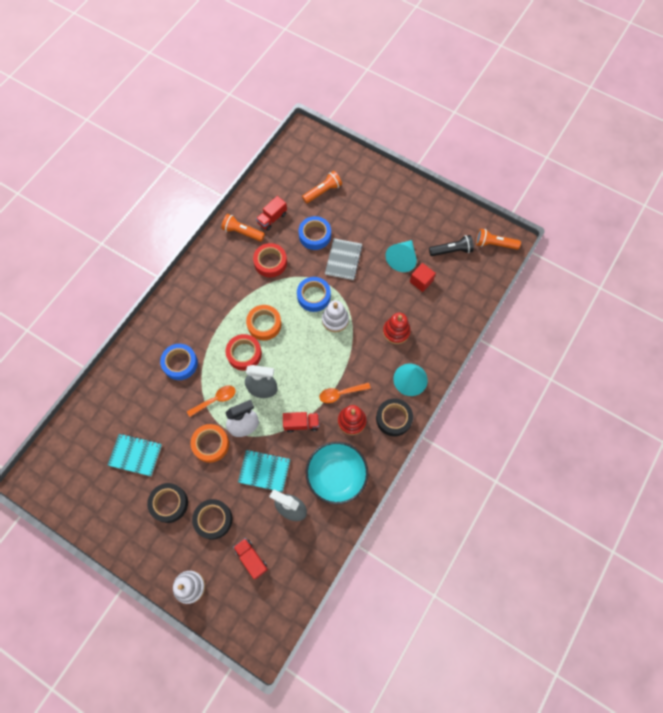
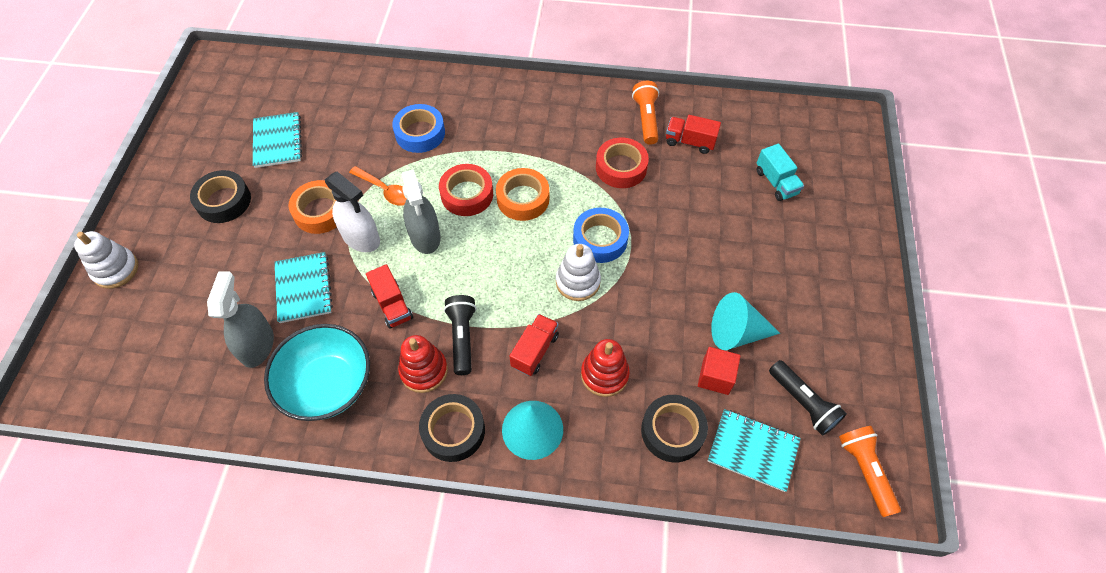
camera: 65 degrees right, 10 degrees down
(213, 519) = (215, 258): black tape -> black tape (672, 431)
(251, 558) = (170, 325): red truck -> red truck (535, 351)
(315, 235) = (698, 201): blue tape -> none
(323, 191) = (776, 182): orange flashlight -> turquoise truck
(341, 393) = (462, 337): orange spoon -> black flashlight
(343, 260) = (682, 253): grey notebook -> none
(465, 285) = (753, 450): none -> turquoise notebook

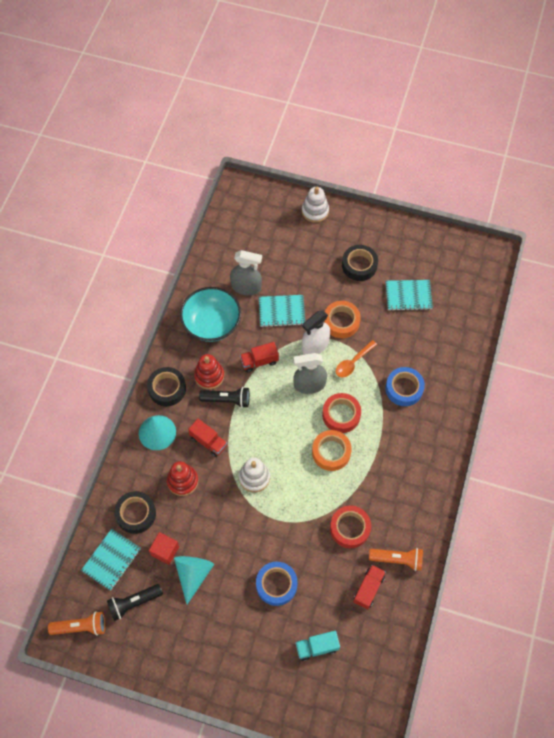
camera: 100 degrees right, 5 degrees up
(600, 239) = (286, 499): blue tape -> blue tape (276, 585)

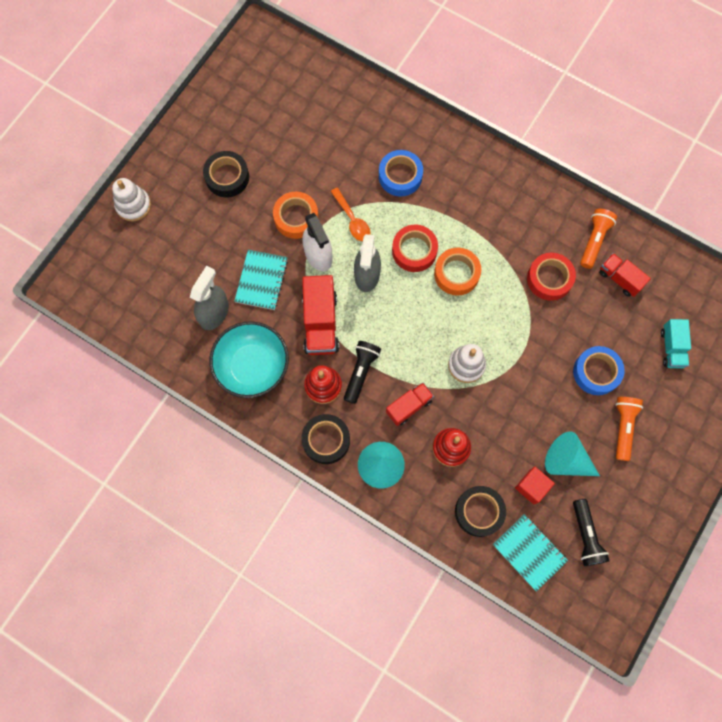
camera: 75 degrees left, 10 degrees up
(81, 626) = (601, 604): orange flashlight -> orange flashlight (623, 427)
(259, 361) = (320, 323): red truck -> red truck, size x1.60
(408, 296) = (285, 137): turquoise notebook -> none

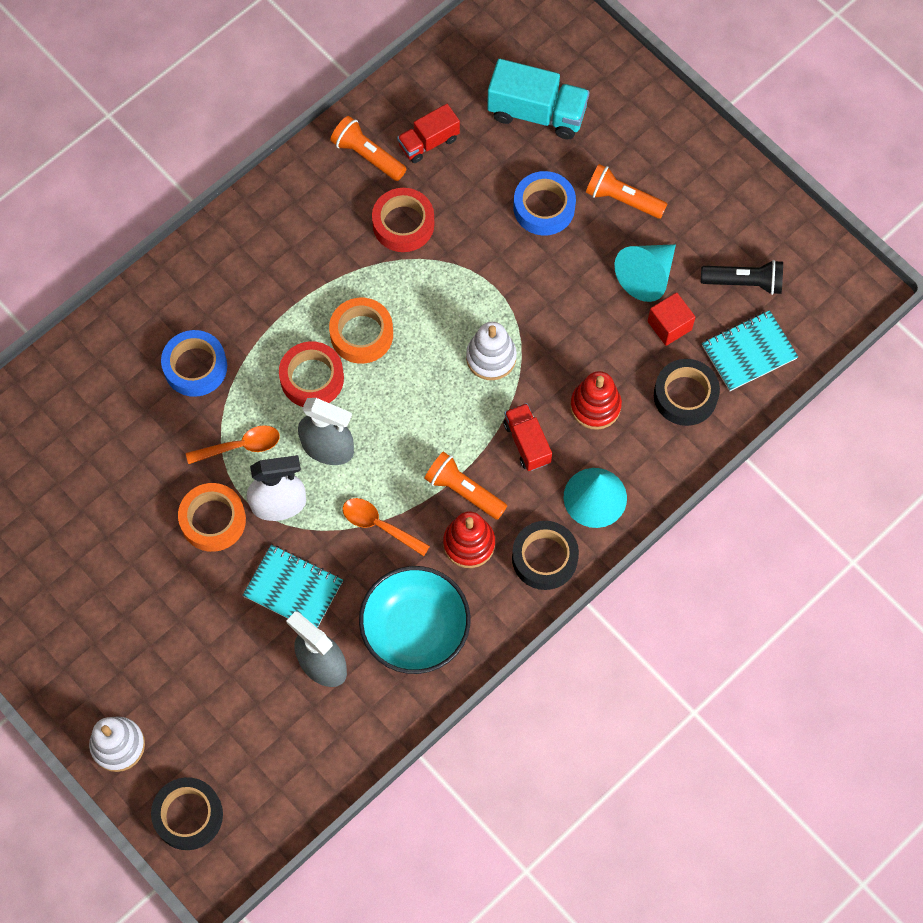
camera: 75 degrees left, 5 degrees down
(227, 177) = (117, 601): black tape -> black tape (188, 815)
(320, 323) = (379, 525): red truck -> orange spoon
(360, 372) = (463, 491): black flashlight -> orange flashlight
(671, 348) = (537, 113): turquoise truck -> turquoise truck, size x1.60

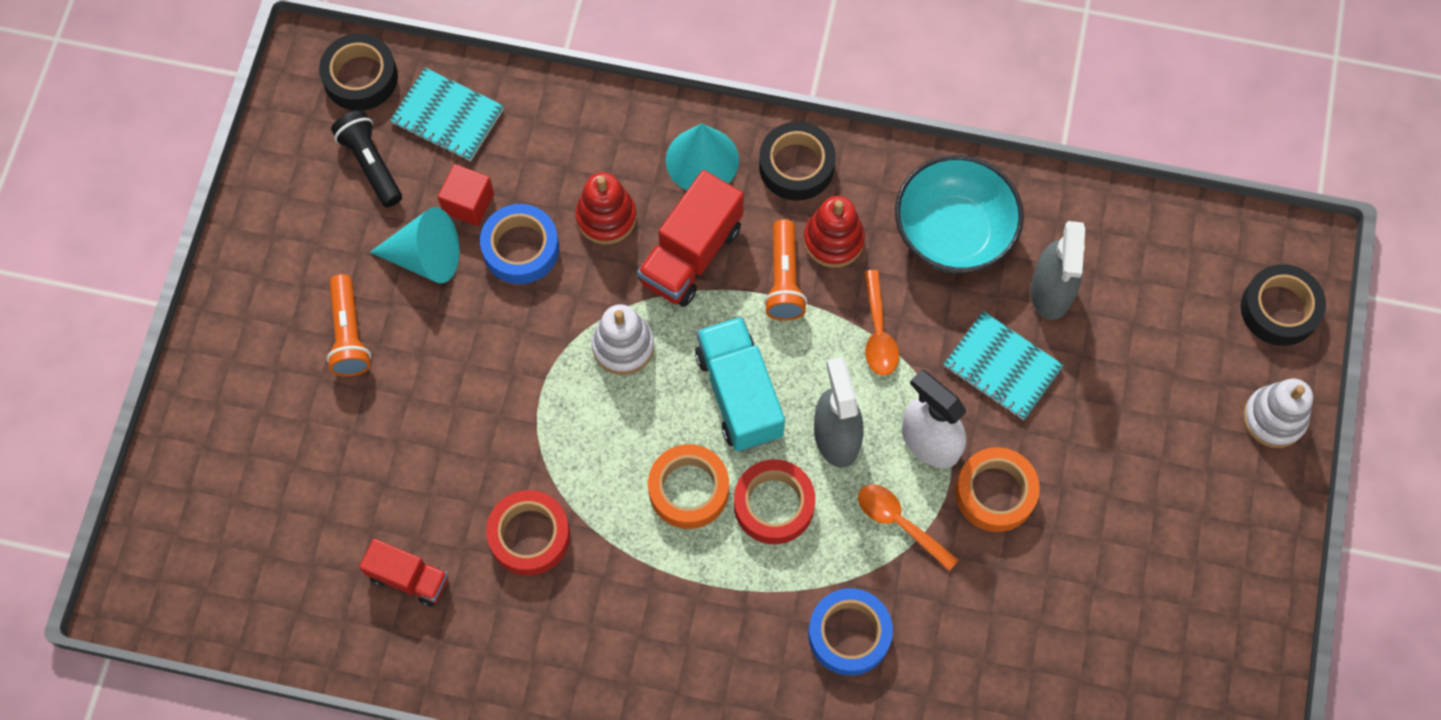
camera: 125 degrees left, 0 degrees up
(293, 589) = (1002, 367): turquoise notebook -> turquoise notebook turned 45 degrees counterclockwise
(367, 155) = (470, 633): orange flashlight -> none
(527, 442) = (691, 254): red truck -> red truck, size x1.60
(537, 113) = (296, 487): turquoise truck -> turquoise truck (739, 394)
(544, 207) = (411, 405): blue tape -> blue tape (521, 248)
(685, 396) = (536, 145): black tape -> black tape (360, 77)

